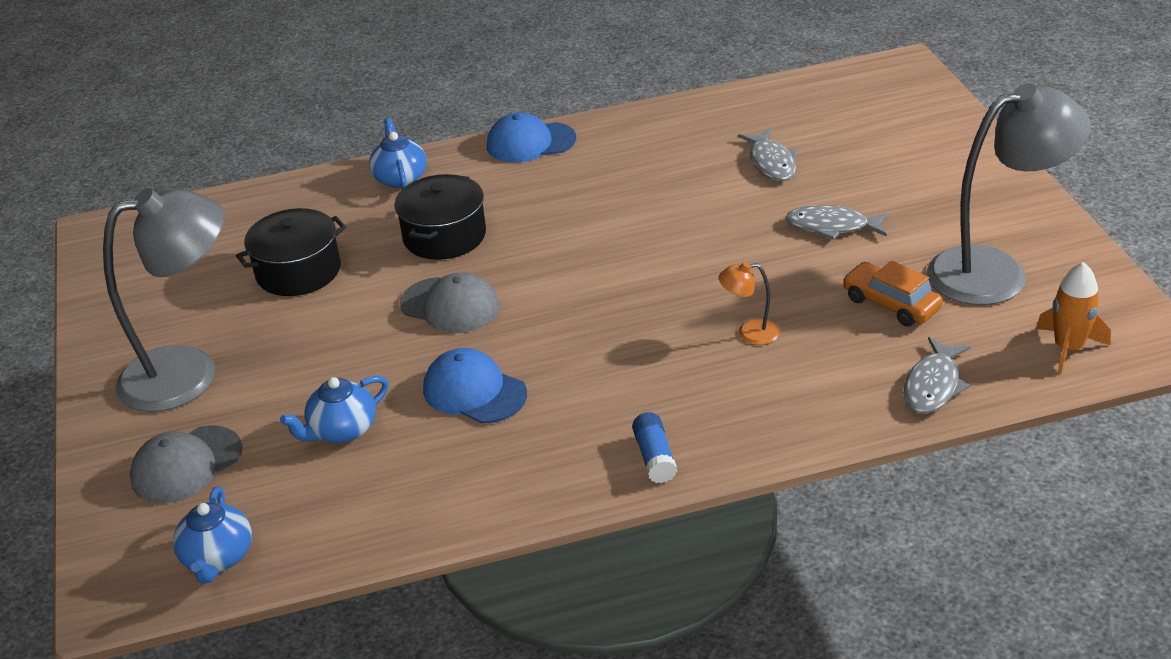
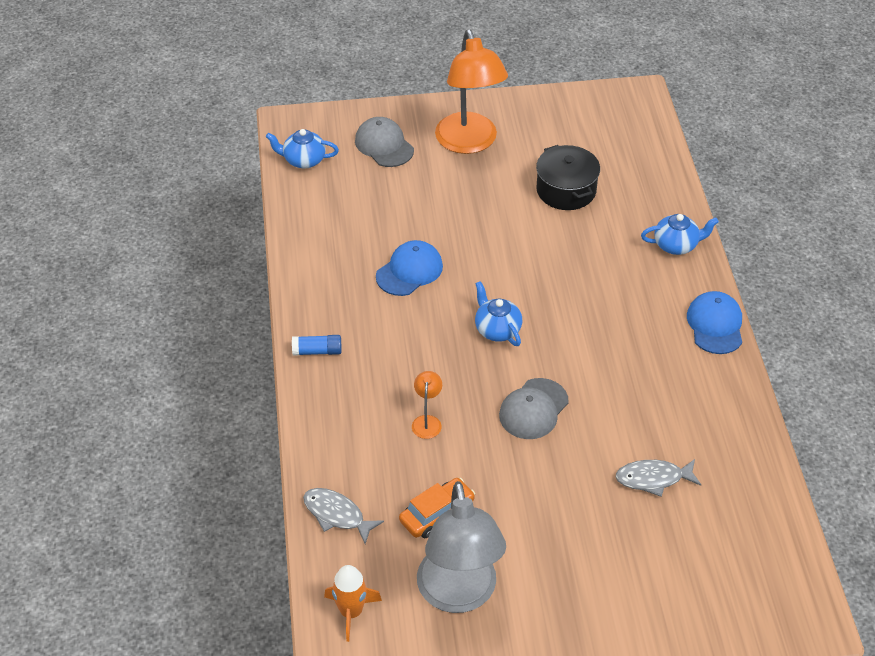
camera: 95 degrees right, 10 degrees up
(189, 373) = (469, 143): grey lamp -> orange lamp
(342, 430) = (392, 209): blue teapot -> blue teapot (497, 329)
(444, 236) = (591, 266): black pot -> none
(450, 305) = (505, 264): grey cap -> grey cap (533, 409)
(832, 226) = (548, 500): grey fish -> none

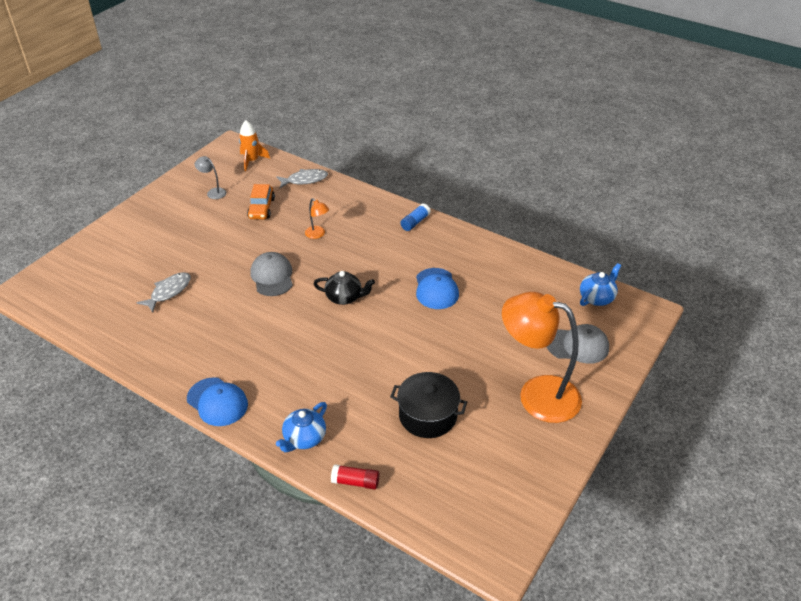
camera: 130 degrees right, 5 degrees down
(459, 595) = (213, 192): grey lamp -> grey lamp, size x0.41
(497, 329) = (344, 297): blue teapot -> black teapot
(673, 192) = (355, 482): none -> red glue stick

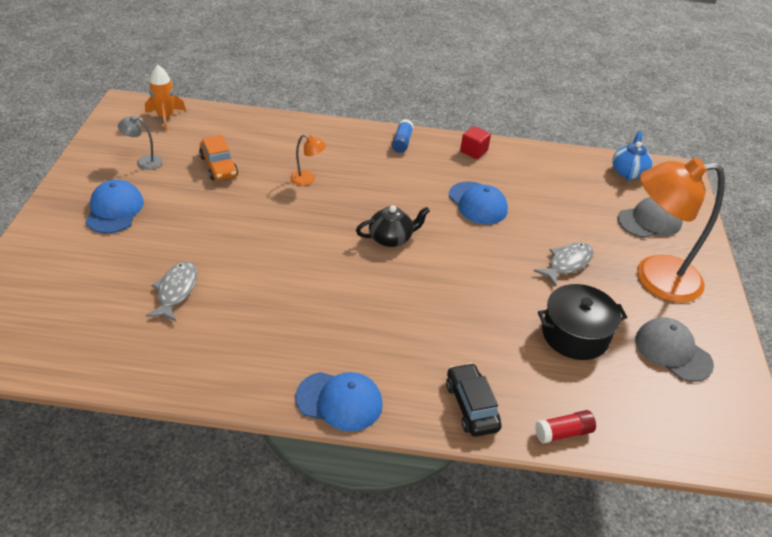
camera: 30 degrees left, 0 degrees up
(170, 223) = (114, 210): none -> blue cap
(272, 276) = (291, 238): grey cap -> grey cap (672, 352)
(304, 438) = (471, 406): blue teapot -> black car
(305, 180) = (246, 125): grey fish -> grey fish (567, 263)
(469, 245) = (473, 151): none -> red cube

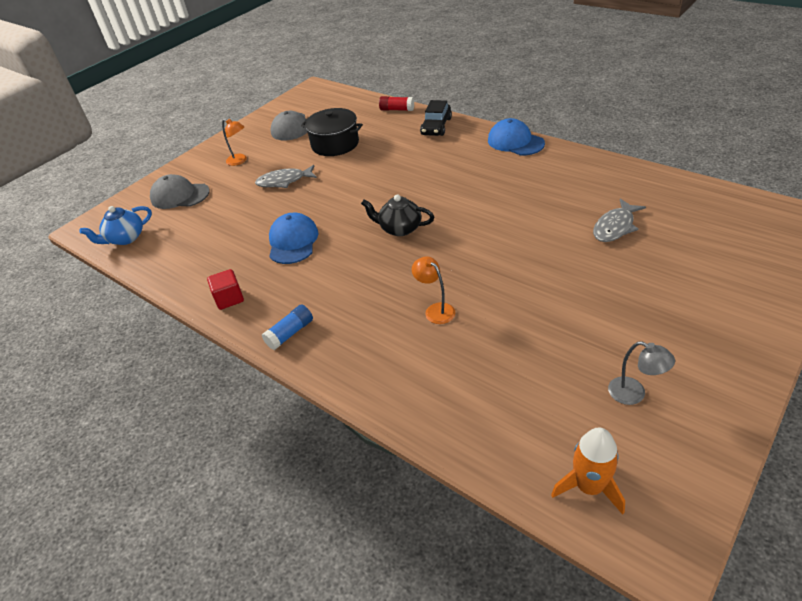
camera: 140 degrees left, 0 degrees up
(114, 210) = (676, 326): blue cap -> none
(218, 166) = (533, 357): orange car -> none
(654, 278) = (240, 161): orange lamp -> orange lamp, size x0.41

